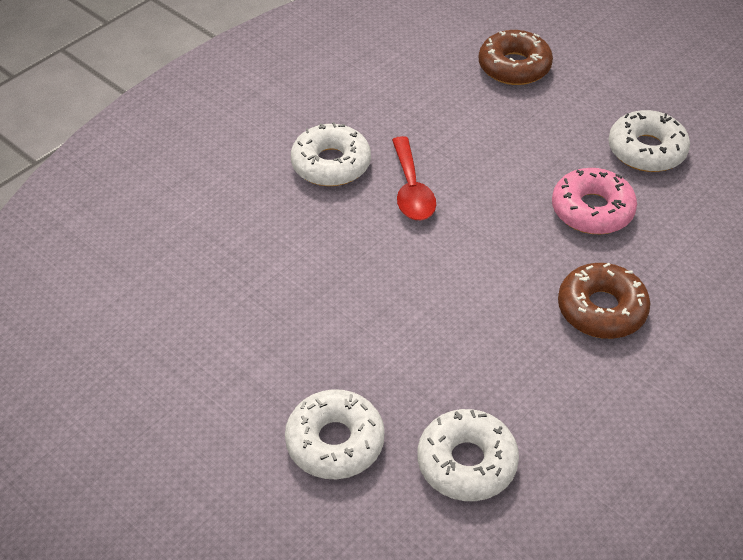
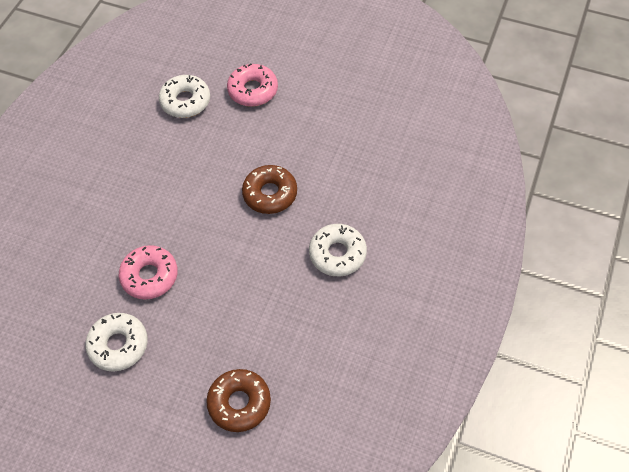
camera: 160 degrees right, 10 degrees up
(335, 442) = (253, 90): white donut -> pink donut
(411, 189) = (275, 252): red spoon -> none
(601, 309) = (132, 205): brown donut -> brown donut (270, 194)

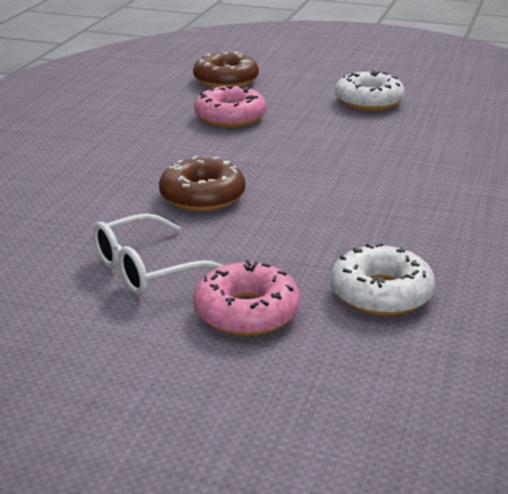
camera: 175 degrees right, 30 degrees down
(150, 276) = (355, 136): pink donut -> pink donut (230, 117)
(301, 123) = (147, 269): none -> white glasses
(337, 254) = (107, 154): white donut -> none

